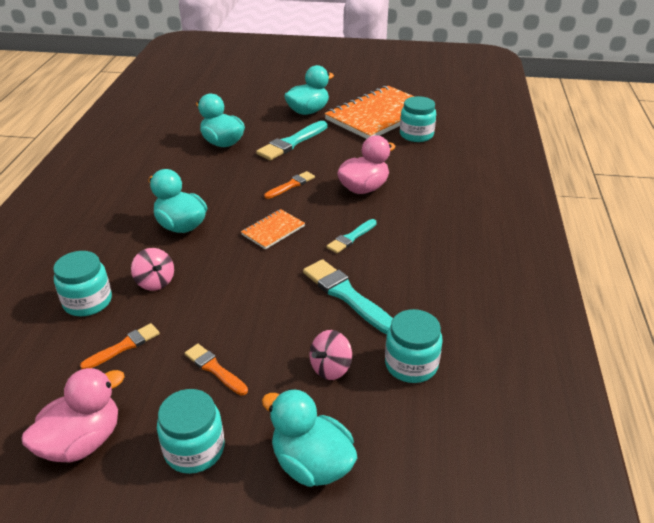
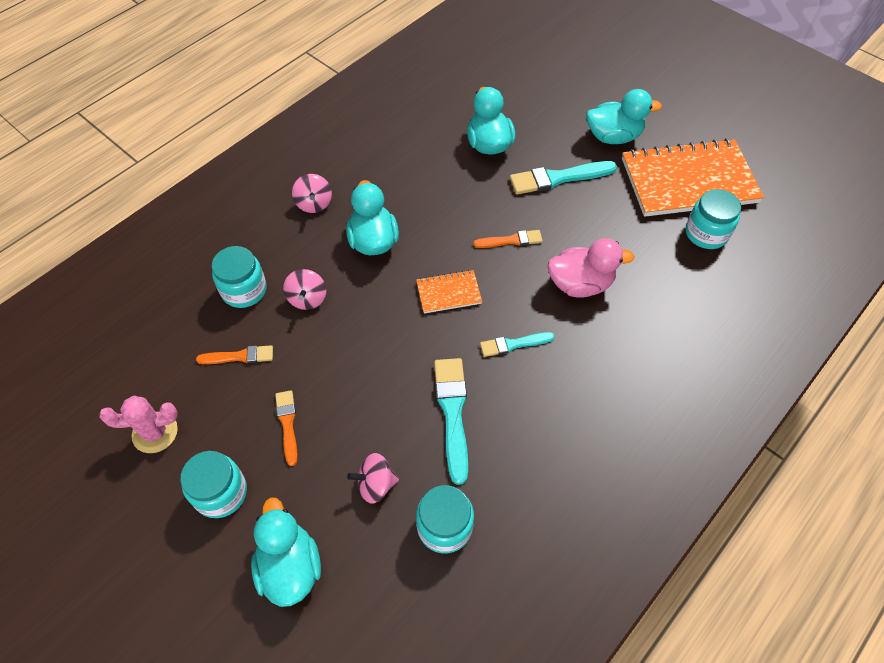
camera: 35 degrees right, 20 degrees up
(82, 442) = (155, 432): pink duck -> pink cactus
(105, 224) = (314, 204): none -> pink spinning top

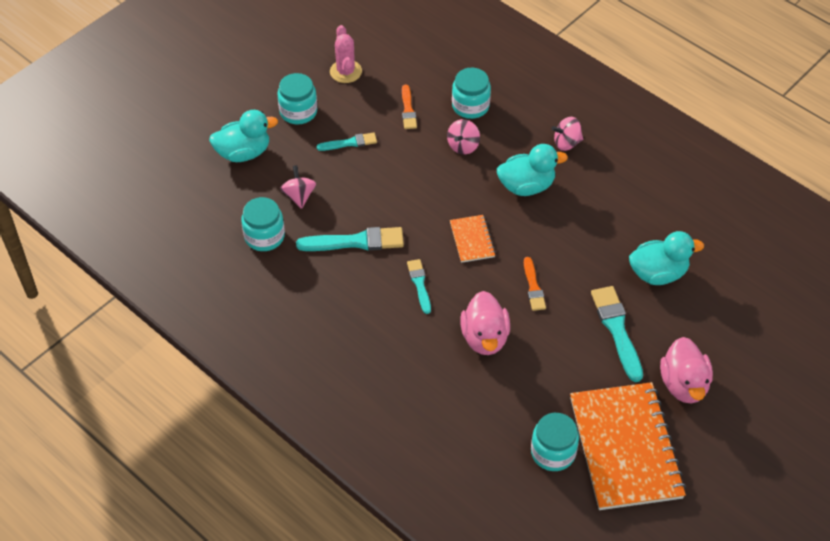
camera: 90 degrees right, 5 degrees down
(287, 424) = (349, 143): orange brush -> turquoise brush
(307, 299) = (463, 146): pink spinning top -> pink spinning top turned 60 degrees counterclockwise
(613, 136) = (684, 384): turquoise duck -> pink duck

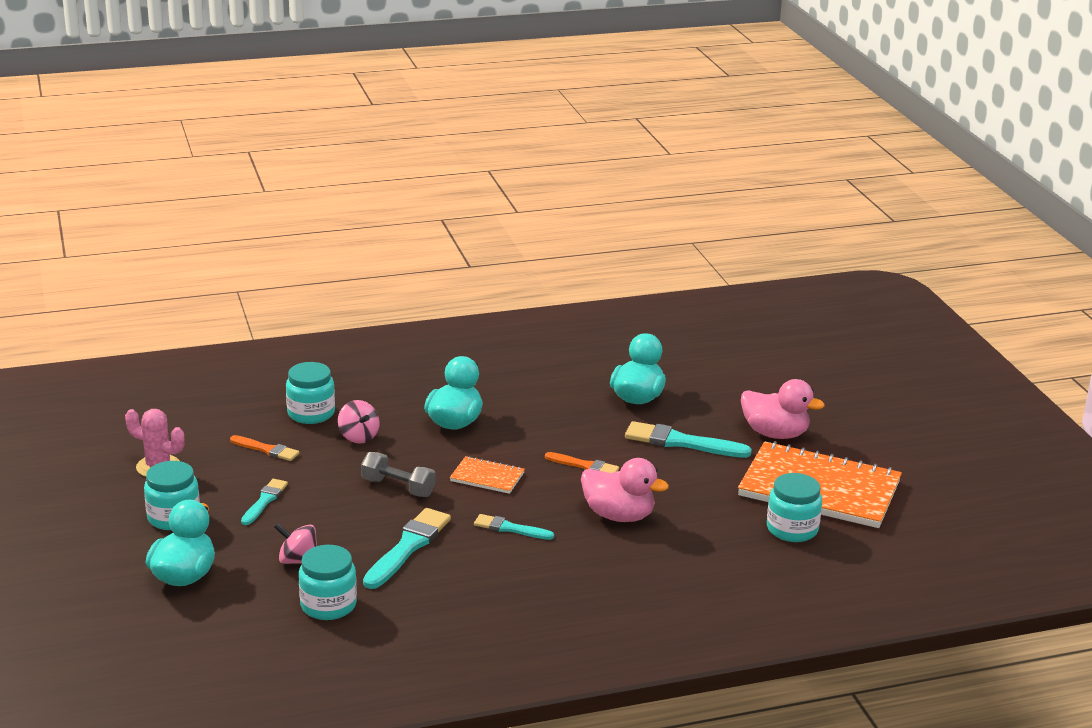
camera: 60 degrees left, 25 degrees down
(420, 200) = (398, 487): none -> grey dumbbell
(566, 143) = (427, 382): pink spinning top -> none

